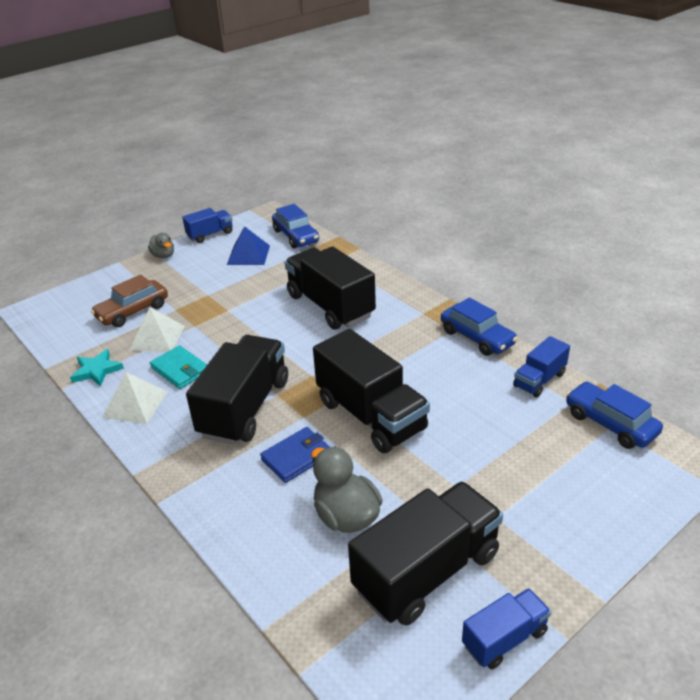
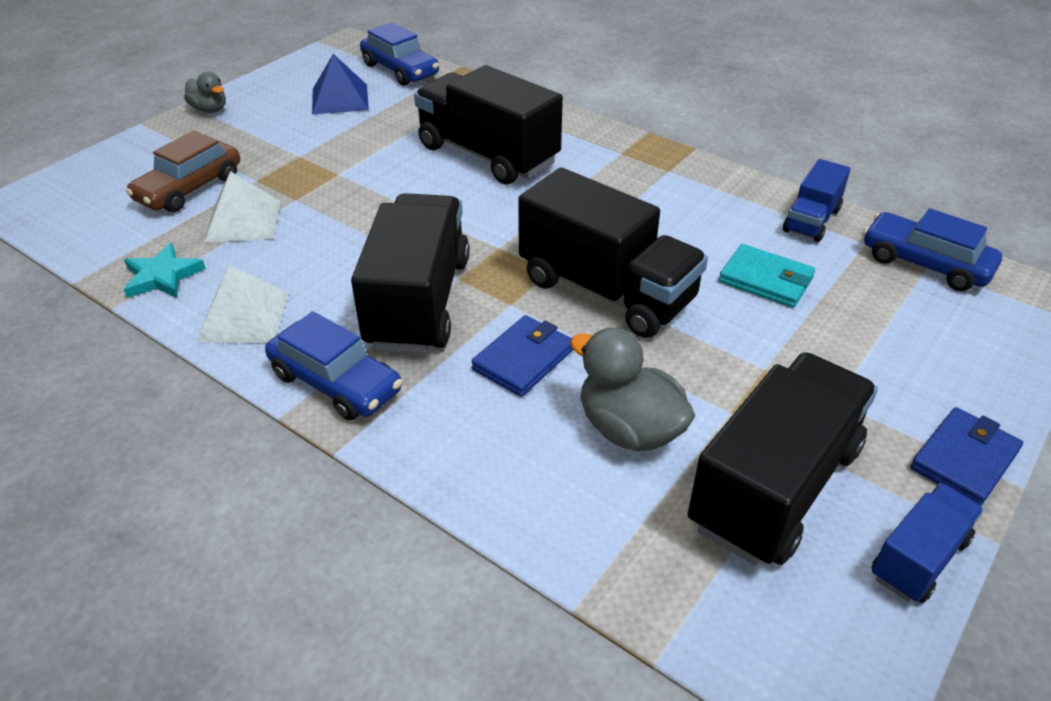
camera: 15 degrees left, 5 degrees up
(180, 370) = (297, 261): turquoise wallet -> turquoise wallet (766, 280)
(210, 234) = (271, 77): blue truck -> none
(477, 337) = (707, 176): blue car -> blue car (335, 383)
(570, 574) = (964, 459): none -> blue wallet

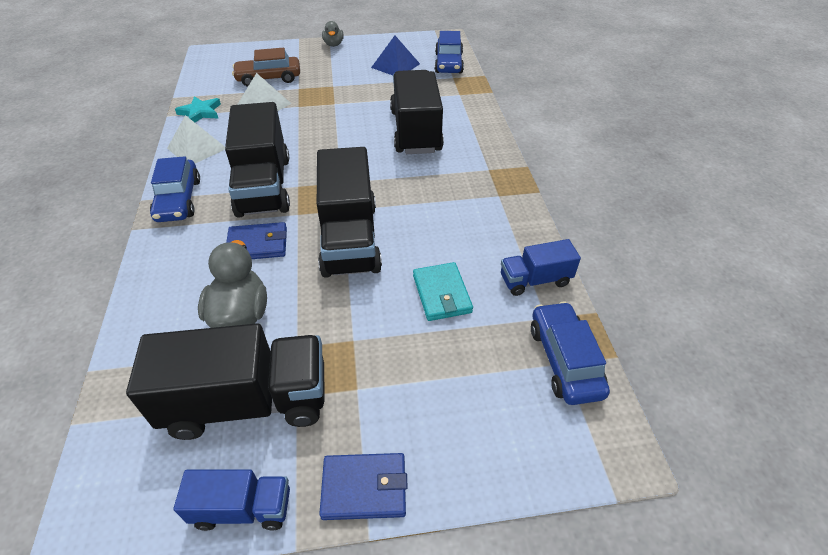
camera: 45 degrees right, 5 degrees up
(418, 302) = (264, 186): black truck -> black truck turned 120 degrees clockwise

